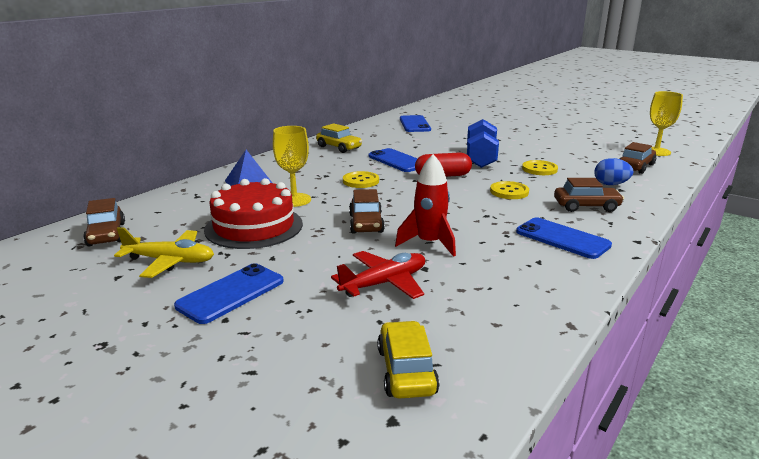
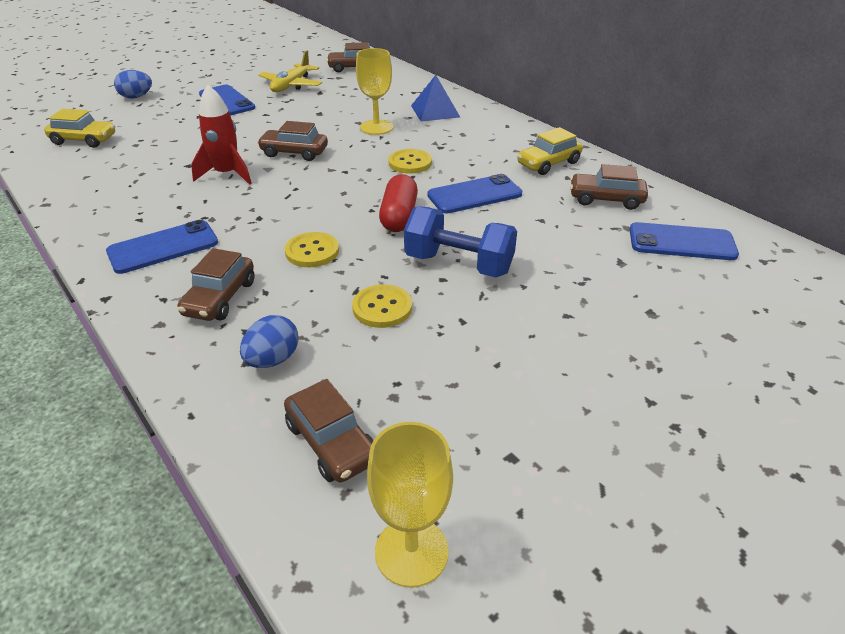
camera: 105 degrees right, 15 degrees up
(216, 388) = (136, 97): none -> blue egg
(254, 226) = (327, 110): red cake -> none
(379, 135) = (606, 199): none -> brown car
(384, 283) = (183, 147): red plane -> none

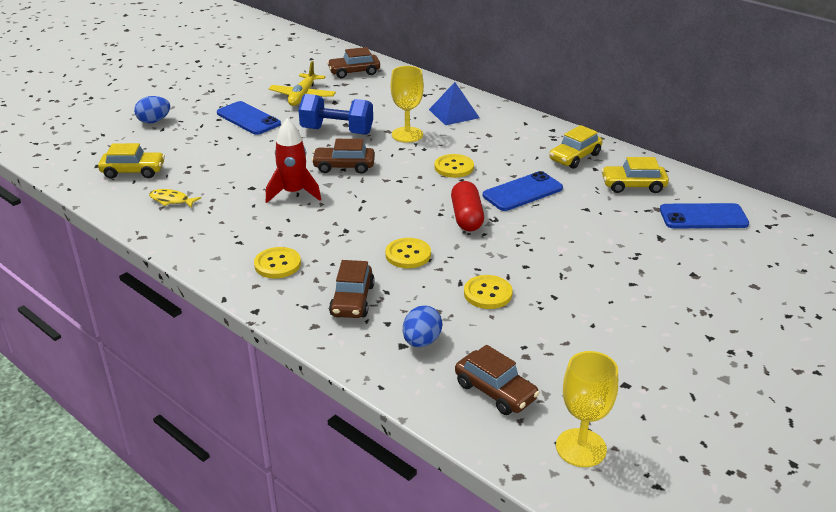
camera: 10 degrees left, 5 degrees down
(100, 171) = (171, 200): none -> yellow fish
(163, 247) = (277, 264): blue phone -> yellow button
(458, 264) = (533, 253): blue dumbbell -> blue dumbbell (337, 131)
(606, 199) = (633, 186): brown car -> yellow car

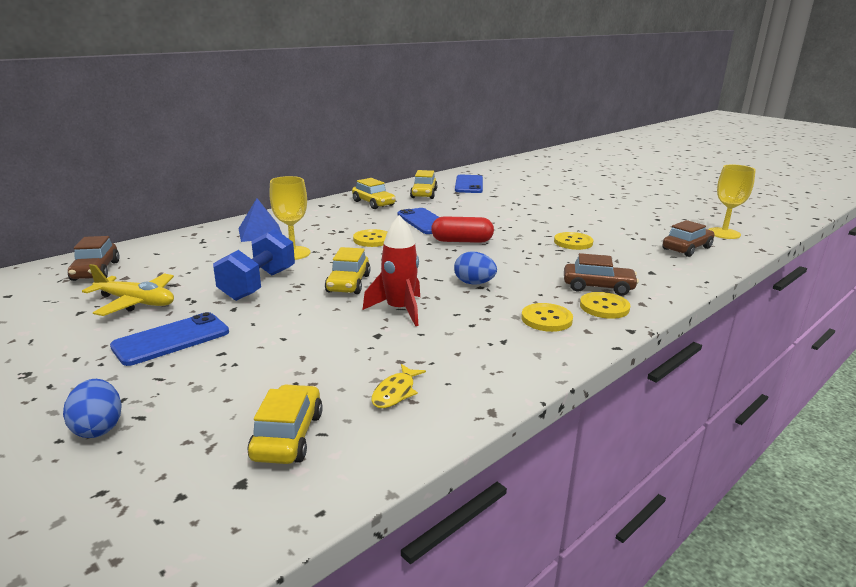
camera: 85 degrees left, 10 degrees down
(344, 166) = (348, 283): brown car -> yellow car
(408, 254) = (522, 264): yellow button -> yellow button (604, 307)
(421, 341) = (643, 265): blue egg -> blue egg (474, 283)

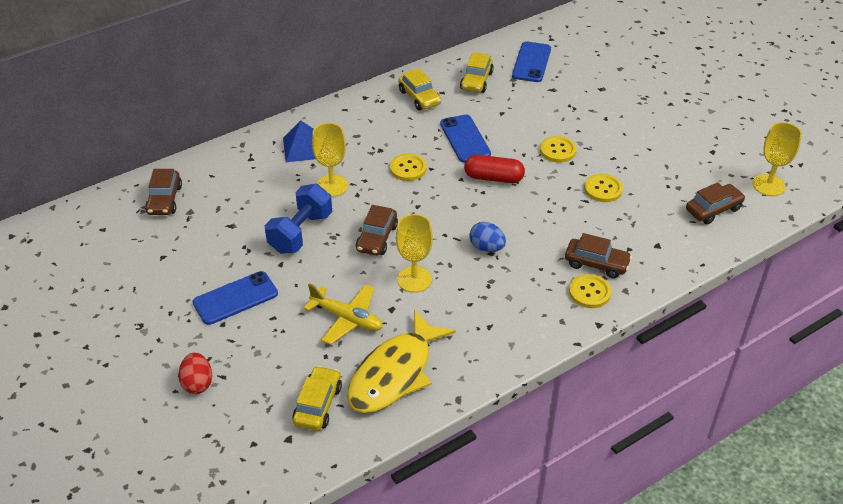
camera: 10 degrees right, 20 degrees up
(98, 428) = (197, 383): blue egg -> red egg
(136, 302) = (203, 248): yellow plane -> yellow plane (347, 319)
(348, 283) = (377, 238): yellow car -> brown car
(395, 392) = (394, 373): yellow fish -> yellow fish, size x2.46
(399, 310) = (414, 279): red rocket -> yellow goblet
(546, 319) = (533, 303): yellow button -> yellow button (557, 150)

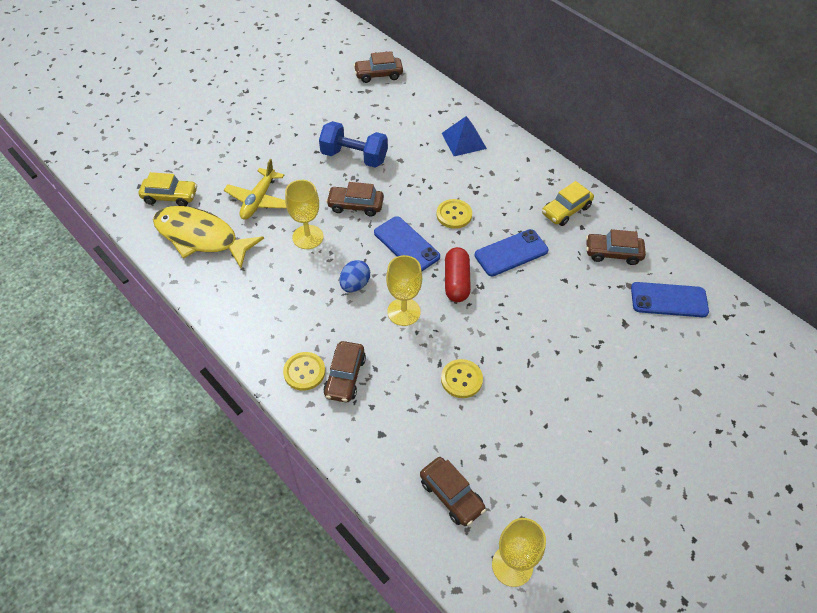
camera: 80 degrees right, 10 degrees up
(197, 383) = (192, 130): red egg -> none
(235, 298) = (276, 133): blue phone -> blue phone (406, 245)
(332, 186) = (417, 167): yellow goblet -> yellow goblet (404, 312)
(476, 81) = (613, 253): yellow car -> brown car
(557, 150) = (515, 334): yellow button -> none

